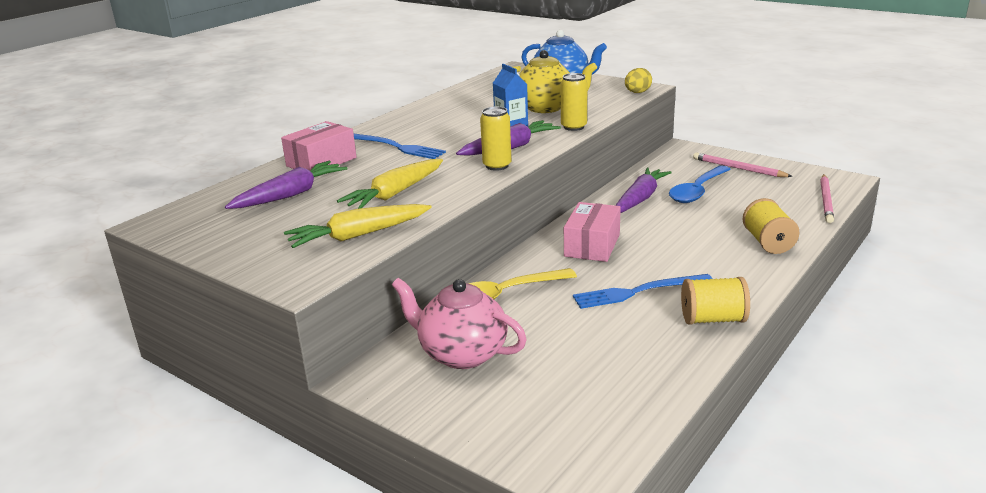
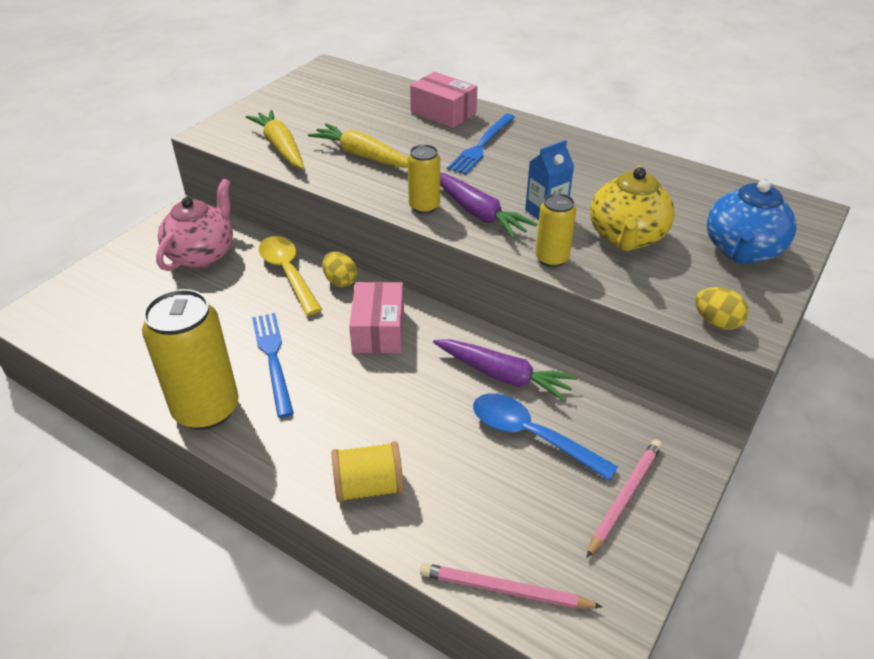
camera: 85 degrees right, 15 degrees up
(290, 195) = (369, 109): purple carrot -> none
(520, 266) = (340, 281): none -> yellow egg
(592, 245) = (378, 330): pink box -> pink box turned 75 degrees clockwise
(713, 319) = (206, 409): yellow spool -> yellow can

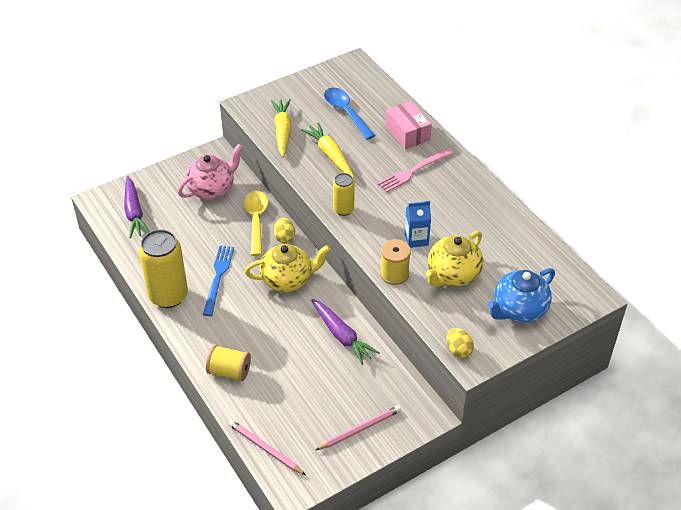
camera: 25 degrees right, 5 degrees up
(378, 330) = (288, 280): pink box -> yellow teapot
(478, 213) = (373, 225): purple carrot -> purple carrot (134, 213)
(482, 145) = (413, 171): blue fork -> pink fork
(531, 436) = (333, 377): blue spoon -> blue spoon (346, 112)
(551, 259) = (394, 274): yellow can -> yellow spool

